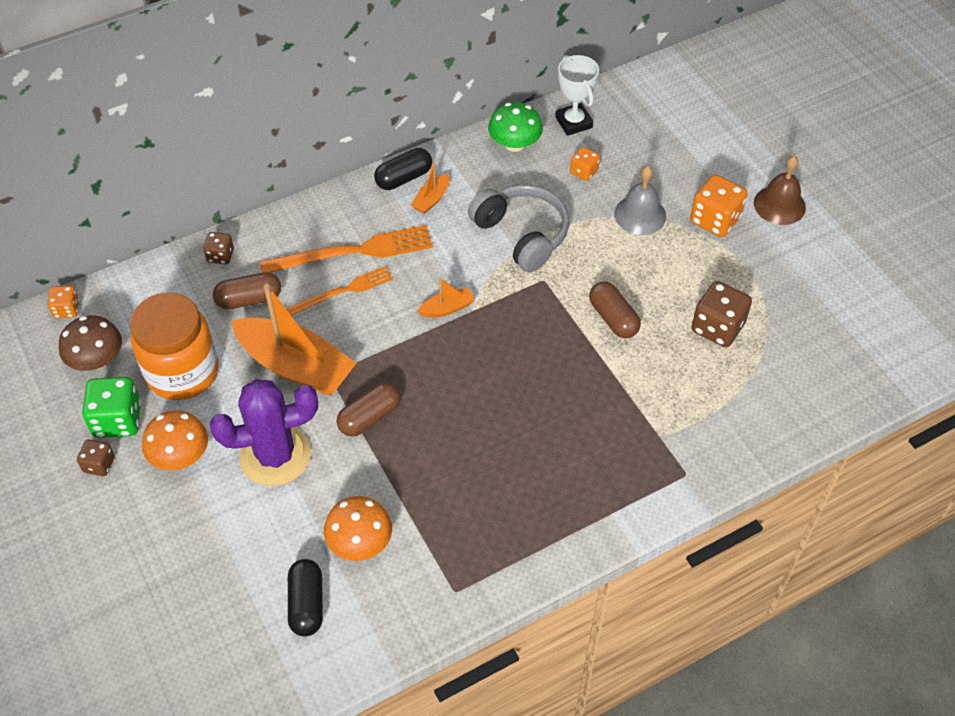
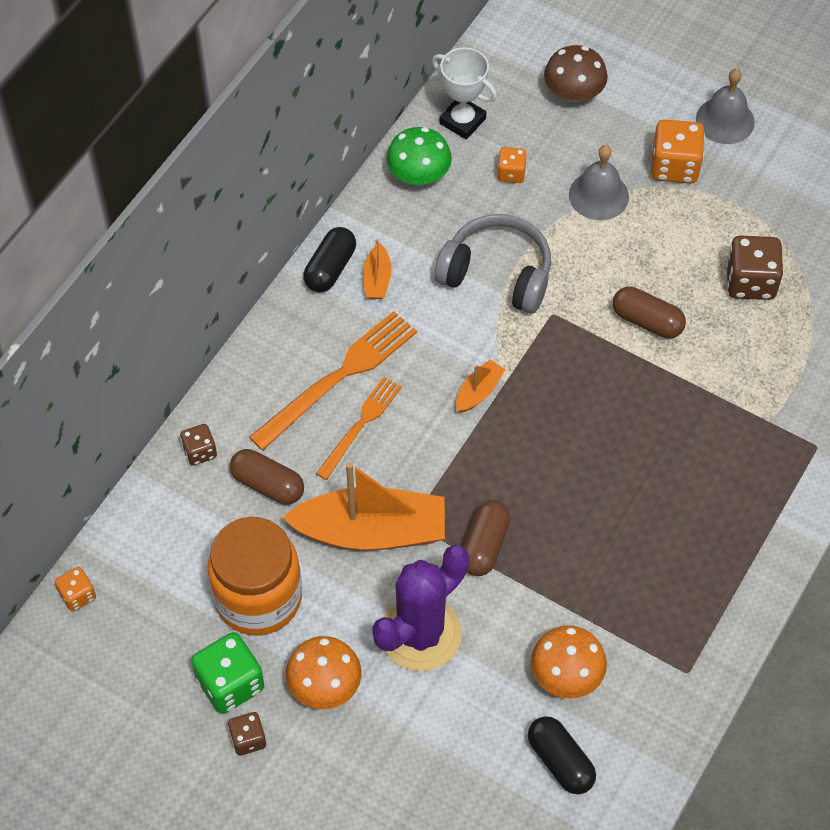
camera: 30 degrees left, 5 degrees up
(97, 359) = (156, 632): brown mushroom -> brown mushroom (573, 92)
(249, 299) = (268, 484): brown capsule -> brown capsule turned 75 degrees clockwise
(779, 205) = (725, 120): brown bell -> grey bell

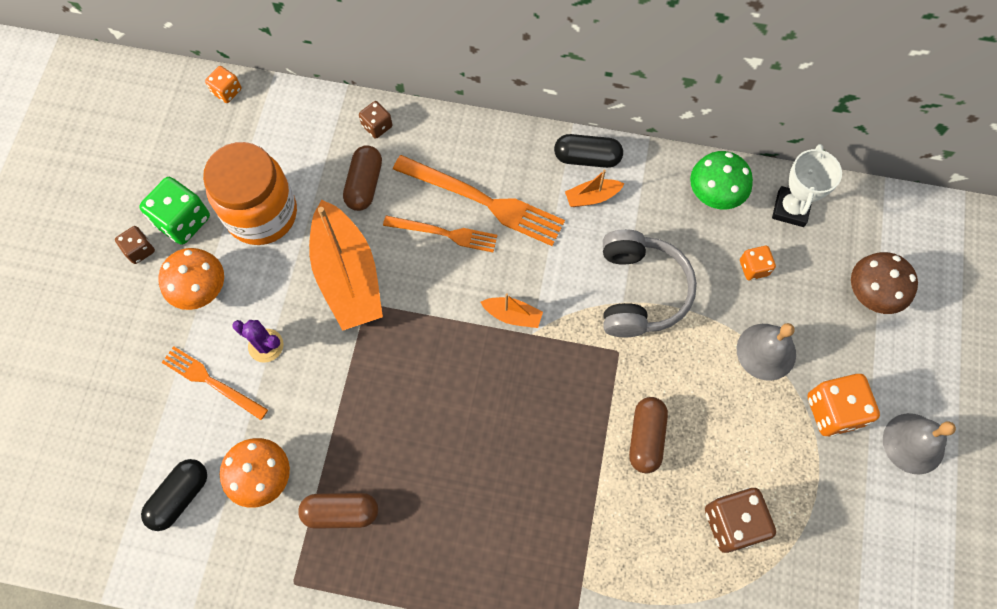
camera: 70 degrees right, 10 degrees up
(420, 634) = (266, 345): purple cactus -> purple cactus, size x0.50
(441, 699) = (211, 382): none -> orange fork
(484, 545) = (364, 369): brown capsule -> brown capsule (341, 512)

